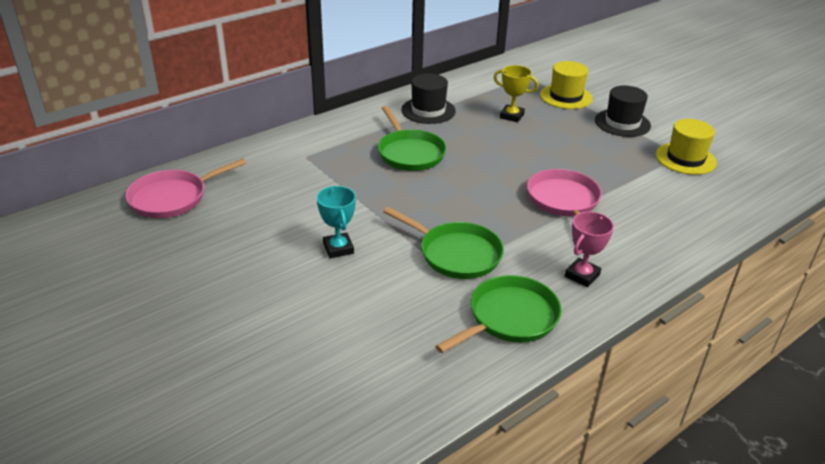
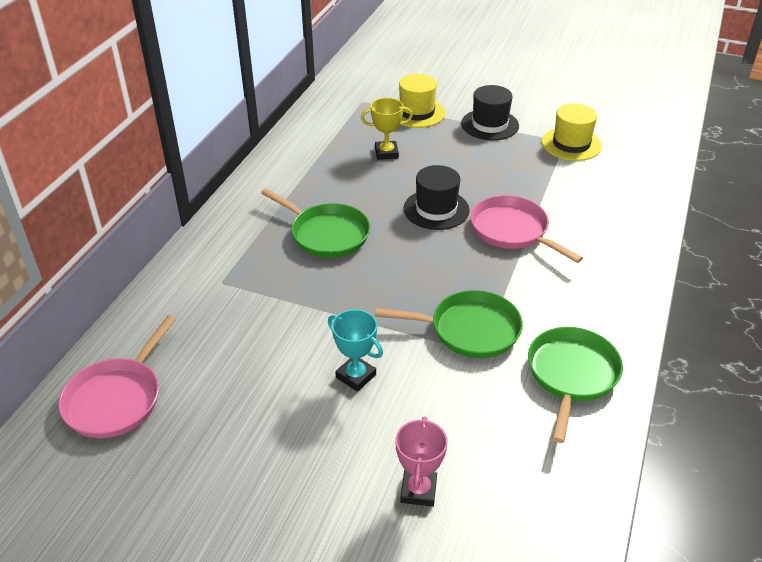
camera: 30 degrees left, 5 degrees up
(428, 110) = (300, 176): black hat -> black hat (436, 209)
(582, 275) = (591, 302): pink trophy -> pink trophy (418, 490)

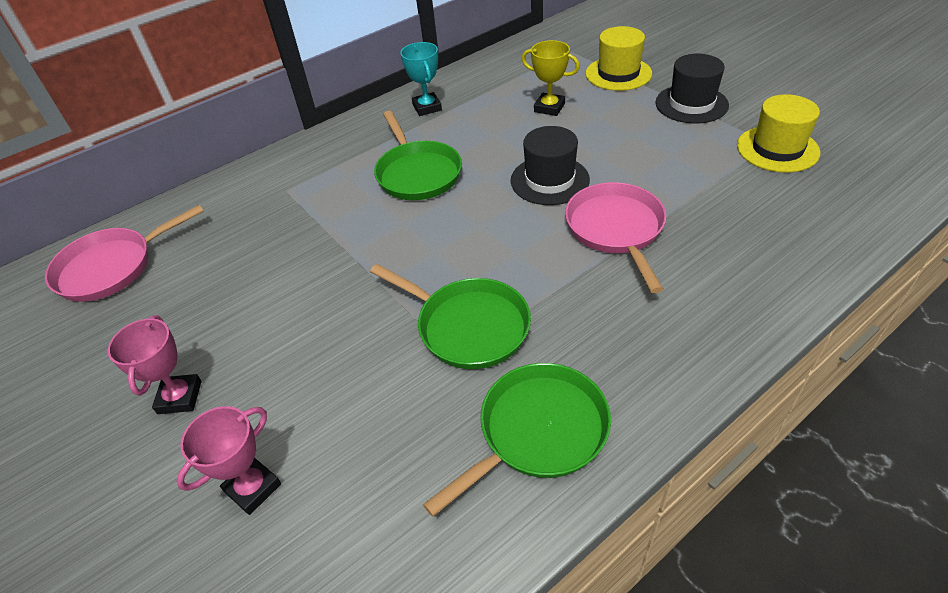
camera: 35 degrees right, 5 degrees up
(297, 463) = (180, 397): none -> pink trophy
(356, 376) = (311, 330): turquoise trophy -> turquoise trophy (427, 107)

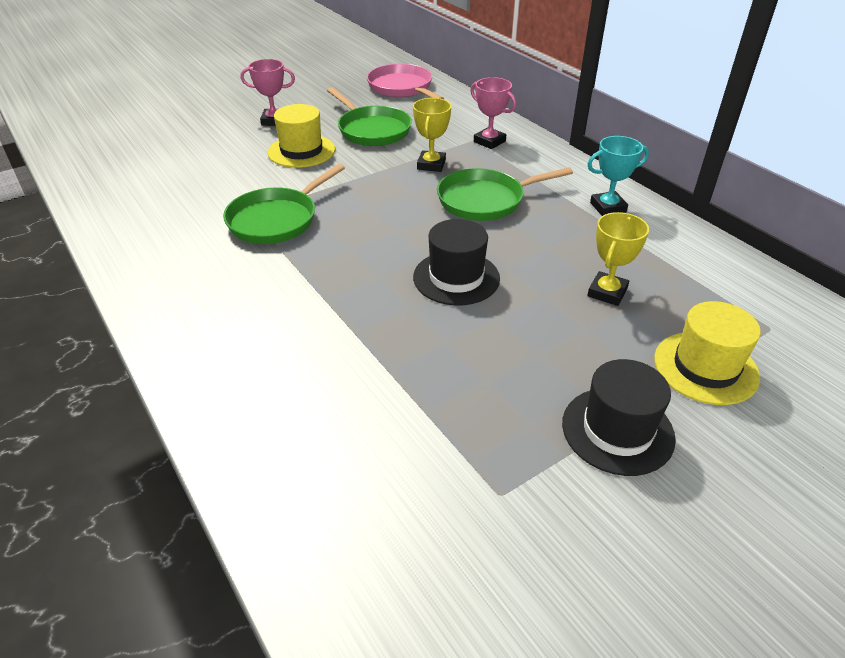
camera: 90 degrees right, 5 degrees down
(253, 488) = (194, 146): pink trophy -> pink trophy (489, 141)
(341, 216) = (431, 165): none -> yellow trophy
(538, 432) = (163, 243): green pan -> green pan (372, 130)
(616, 229) = (361, 312): pink pan -> none
(777, 149) = (485, 499): yellow hat -> yellow hat (301, 151)

